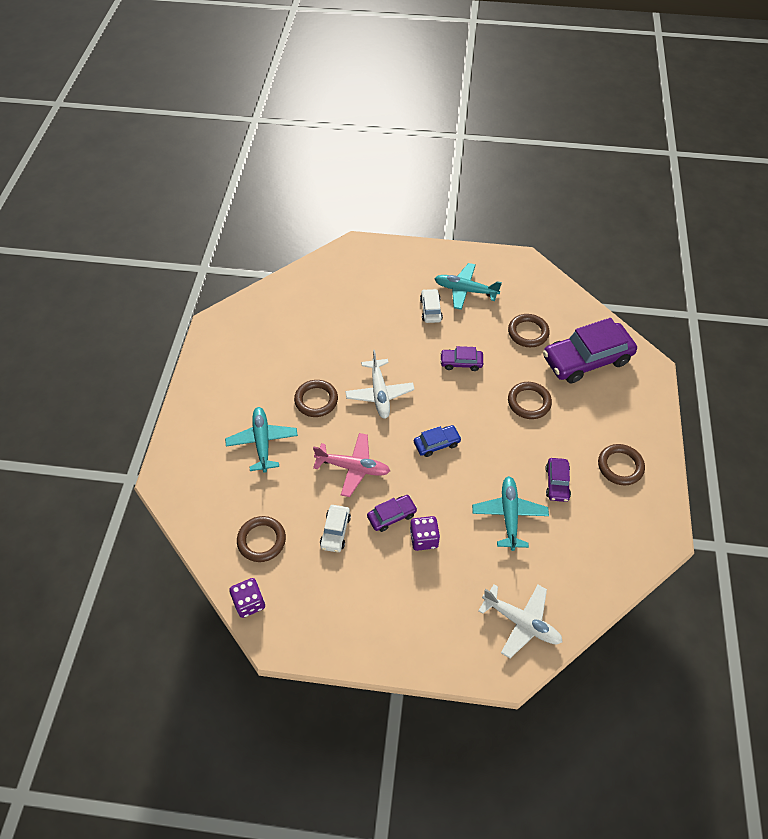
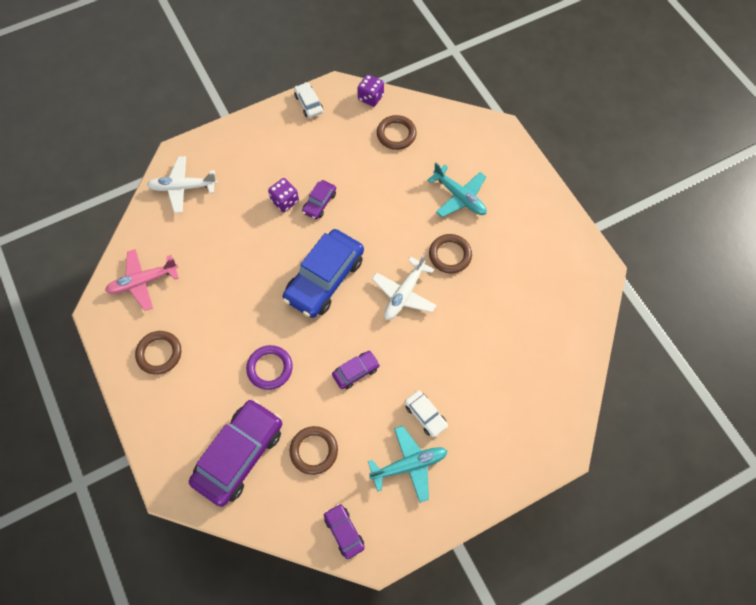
camera: 145 degrees right, 10 degrees up
(335, 531) = (351, 169): white car -> white car (309, 104)
(353, 467) = (375, 220): pink plane -> pink plane (143, 282)
(379, 393) = (404, 294): white plane -> white plane turned 105 degrees counterclockwise
(436, 443) = (324, 279): blue car -> blue car, size x2.10
(509, 515) = (231, 256): turquoise plane -> none
(529, 402) = (270, 368): brown ring -> purple ring
(557, 483) = (207, 305): purple car -> purple car (344, 531)

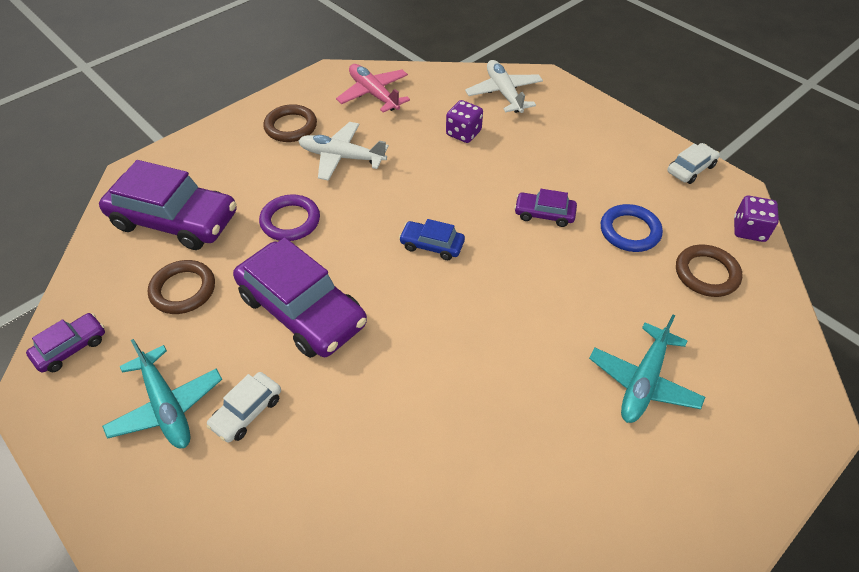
camera: 75 degrees right, 15 degrees down
(285, 201) = (530, 180): purple dice -> purple dice (463, 133)
(324, 279) = (432, 245): blue car -> blue car, size x0.48
(350, 160) = (630, 231): none -> blue ring
(356, 371) = (302, 310): purple car -> purple car, size x2.10
(404, 294) = (439, 341): white plane -> white plane (341, 157)
(450, 255) = (529, 389): brown ring -> none

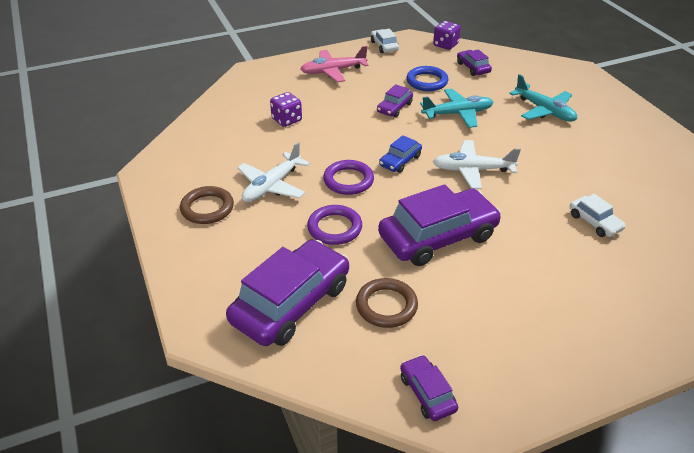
camera: 70 degrees left, 10 degrees down
(167, 406) = (512, 328): turquoise plane -> turquoise plane (458, 114)
(247, 412) = (528, 281): white car -> white car (595, 222)
(373, 94) = (200, 152): pink plane -> pink plane (333, 71)
(374, 211) = (348, 180): none -> purple ring
(504, 93) = (253, 91): white plane -> white plane (472, 170)
(706, 273) = (473, 68): brown ring -> purple car

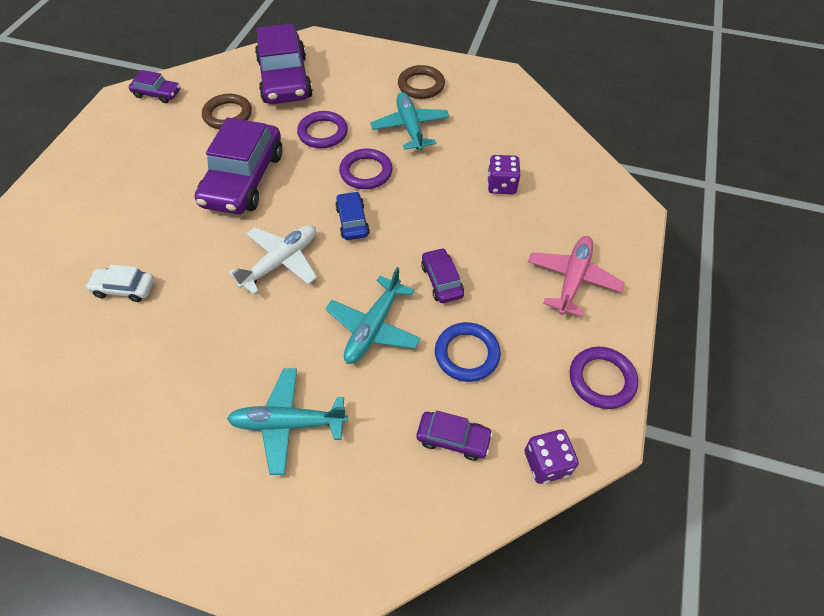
camera: 130 degrees right, 15 degrees up
(272, 186) = (410, 127): white plane -> turquoise plane
(384, 46) = (601, 379): white car -> purple ring

